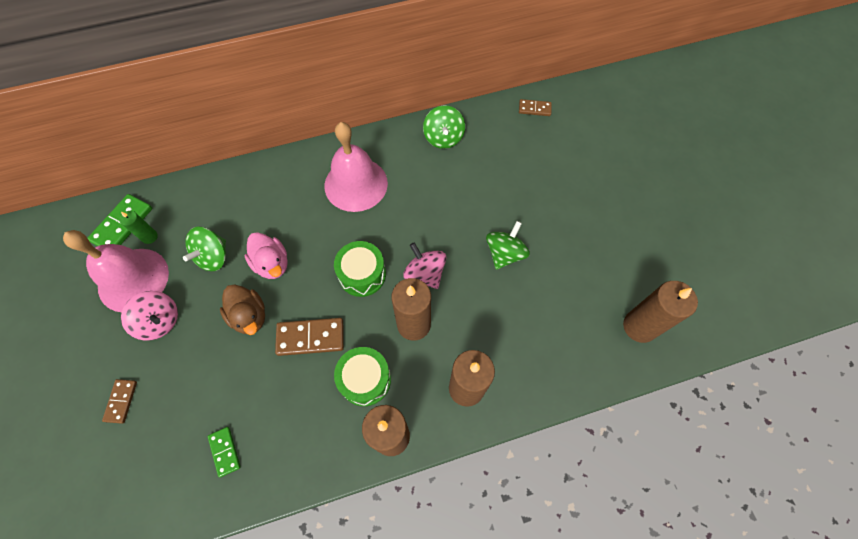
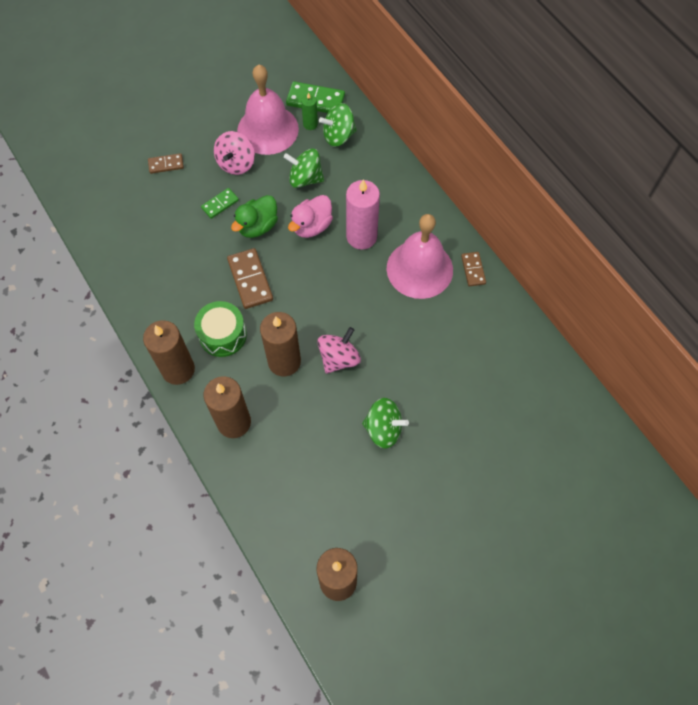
camera: 75 degrees right, 0 degrees up
(225, 451) = (142, 249): green domino -> green domino (220, 204)
(249, 316) = (257, 226): brown duck -> green duck
(302, 222) = (361, 236): none -> pink candle
(362, 274) = (322, 303): green drum -> none
(443, 138) = (508, 336): green spinning top -> green spinning top (338, 136)
(534, 109) = (588, 425): brown domino -> brown domino (473, 270)

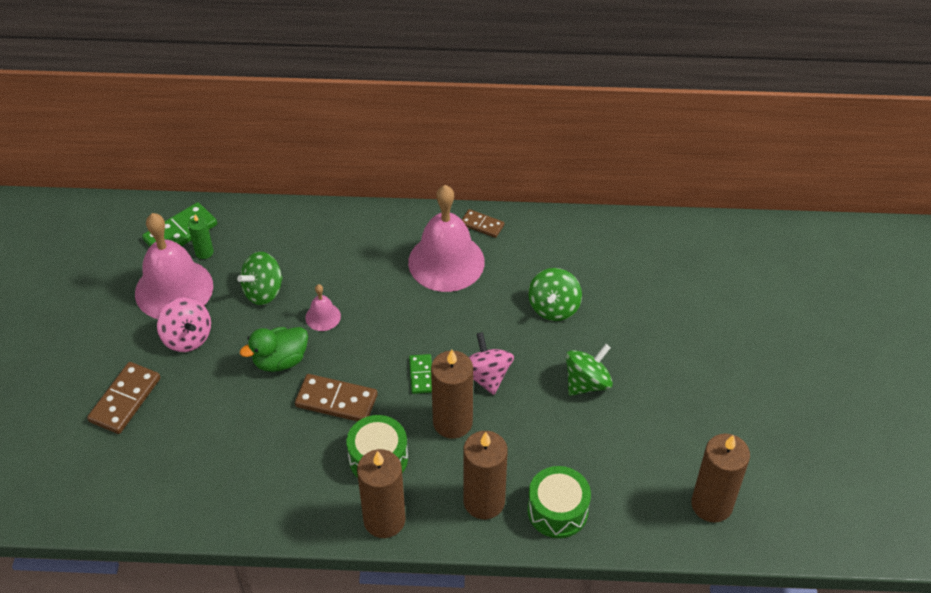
camera: 55 degrees left, 15 degrees down
(166, 164) = (125, 400): brown domino -> brown domino, size x1.67
(220, 204) = (223, 378): green domino -> green domino (421, 375)
(257, 226) = (280, 360): green duck -> green duck turned 75 degrees clockwise
(259, 475) = (557, 510): none -> green drum
(311, 226) = (323, 317): pink duck -> pink bell
(338, 136) = (241, 238): green spinning top -> green spinning top (554, 307)
(361, 236) = (371, 285): pink candle -> none

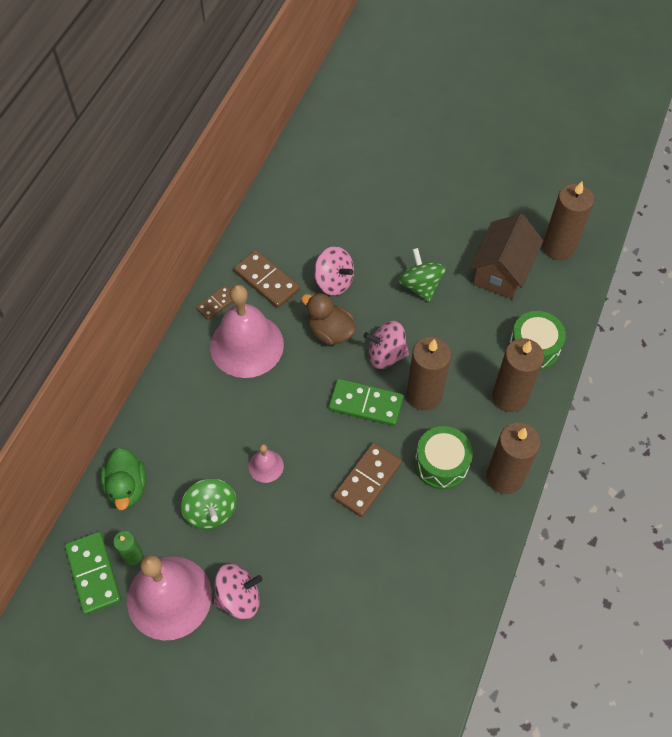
camera: 70 degrees left, 10 degrees up
(125, 400) = (293, 676): brown domino -> brown domino (266, 281)
(280, 360) = (302, 517): green duck -> green duck (127, 487)
(421, 375) = (365, 404): green domino -> green domino, size x1.67
(492, 322) = (330, 332): none -> brown duck
(554, 307) = (334, 281): green spinning top -> pink spinning top
(646, 454) = (502, 271): none -> brown house

